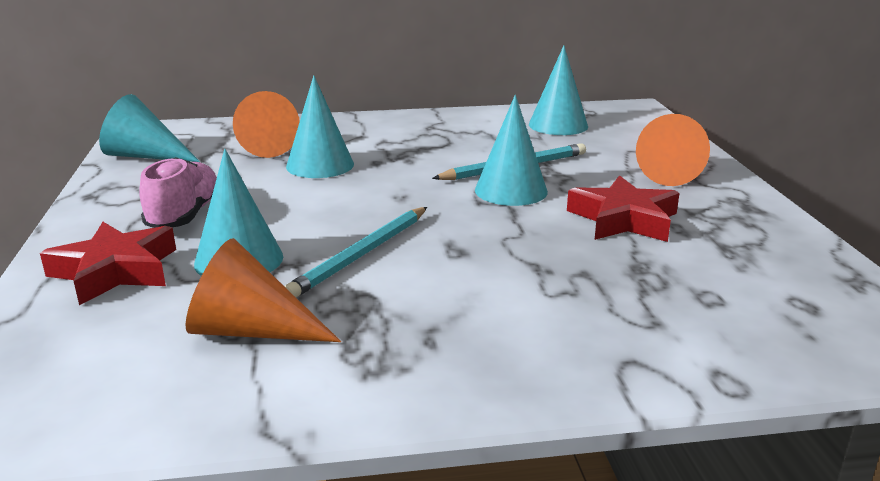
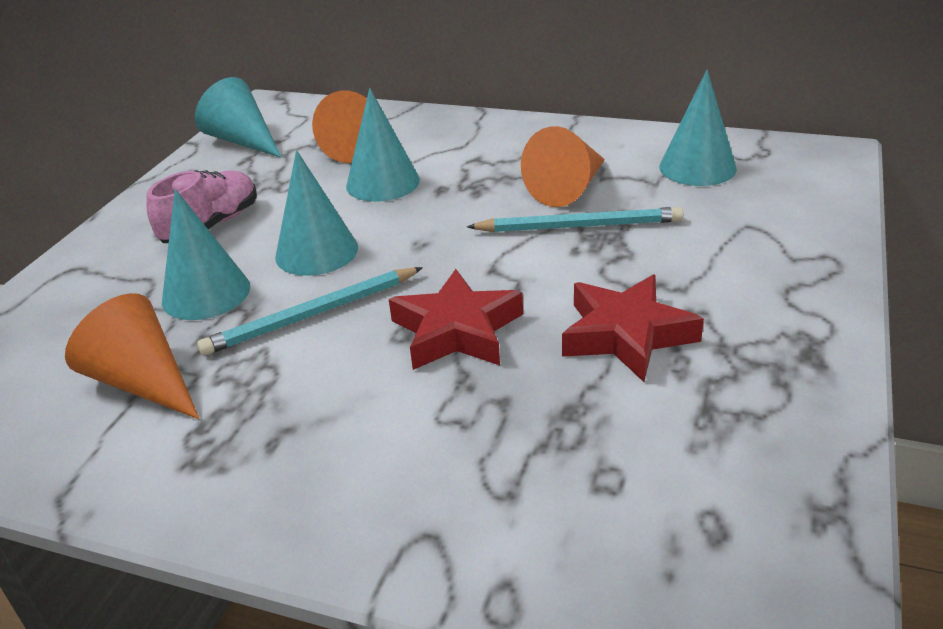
camera: 30 degrees right, 10 degrees up
(115, 271) = (105, 281): red star -> red star (456, 330)
(511, 190) = (541, 261): turquoise cone -> turquoise cone (316, 252)
(666, 172) = (758, 271): orange cone -> orange cone (569, 188)

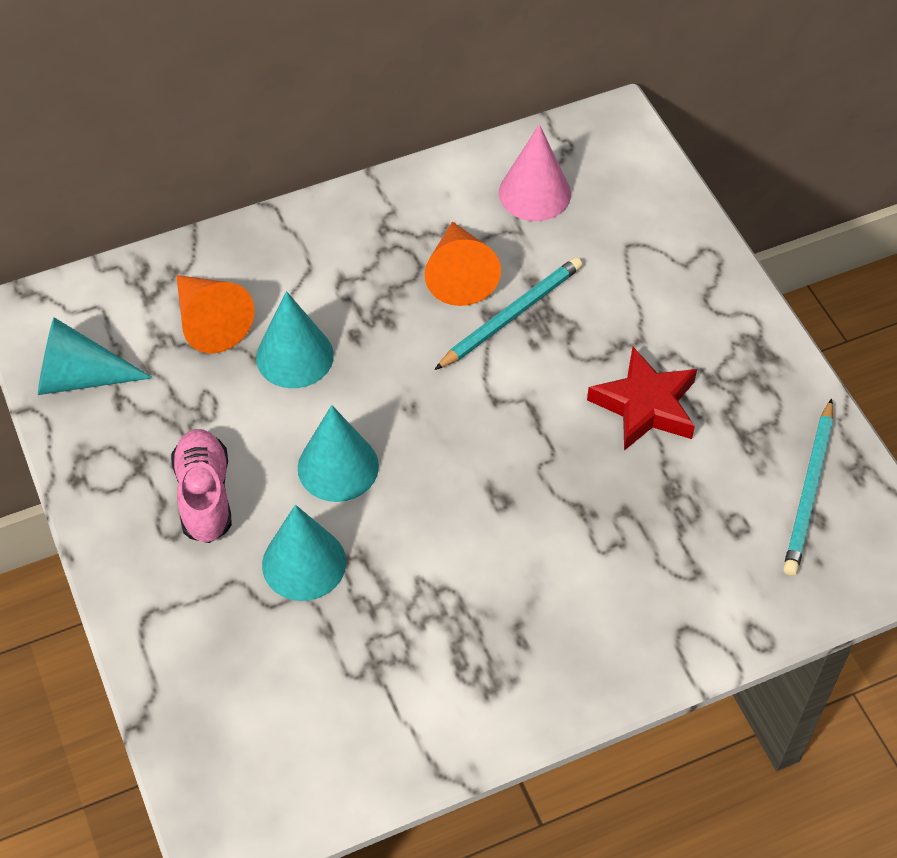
camera: 45 degrees left, 20 degrees up
(143, 382) = (370, 664): orange cone -> none
(312, 315) = (415, 527): turquoise pencil -> turquoise pencil (809, 491)
(456, 330) = (534, 473): red star -> none
(697, 167) = (534, 193): turquoise cone -> pink cone

